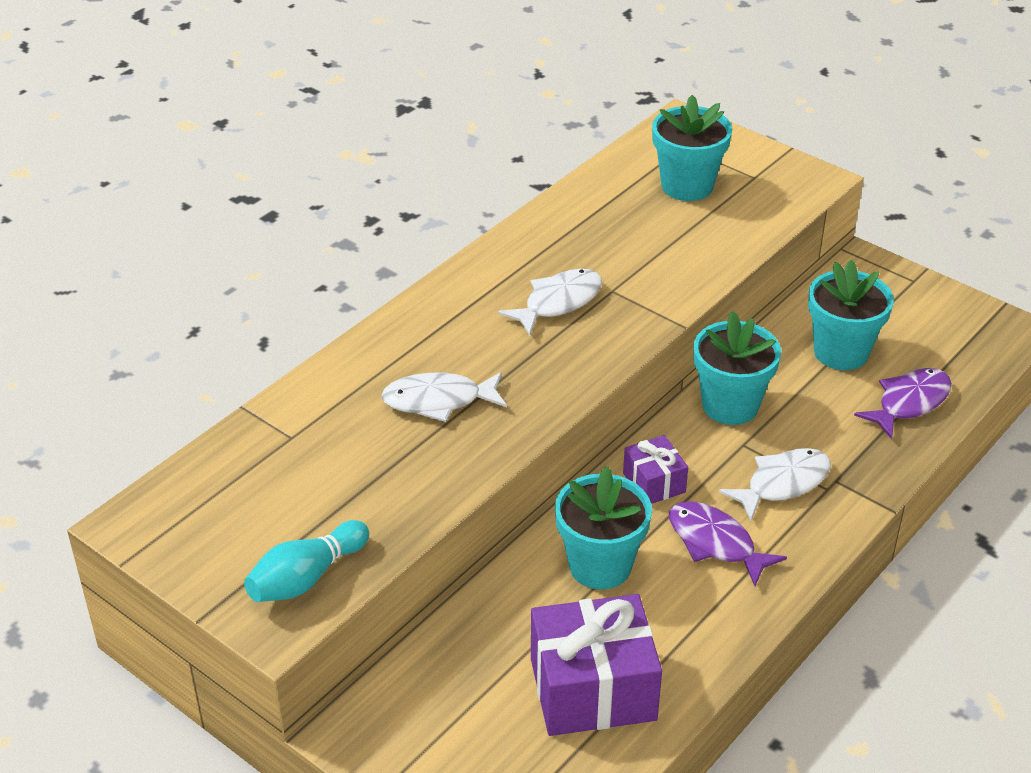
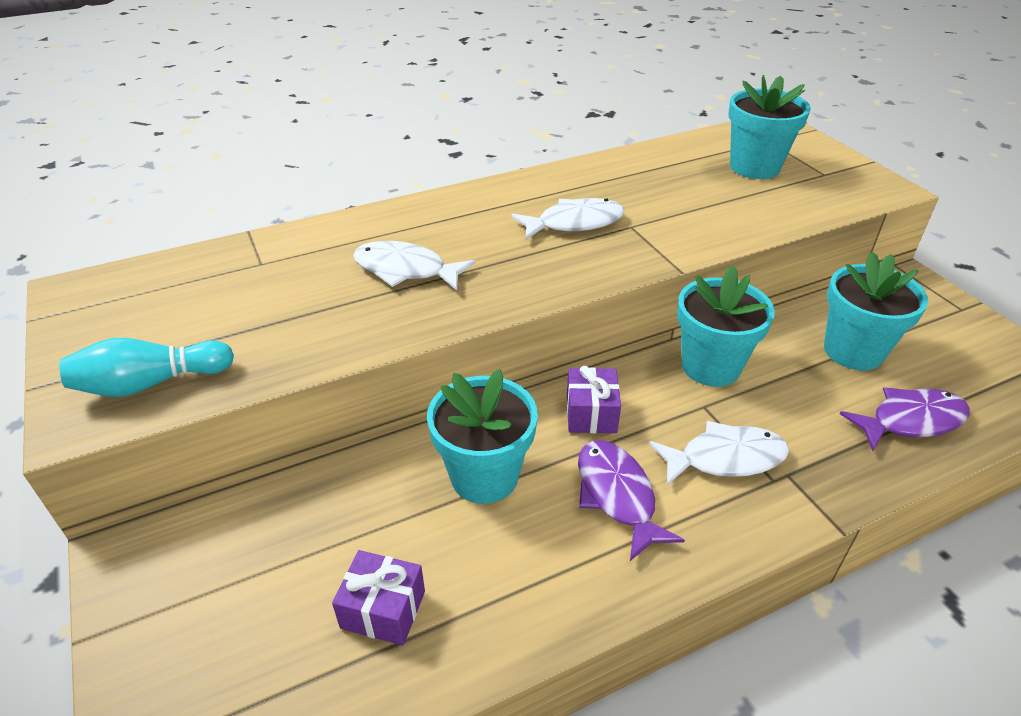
camera: 25 degrees right, 0 degrees up
(593, 689) = (383, 609): purple gift -> purple gift, size x0.52

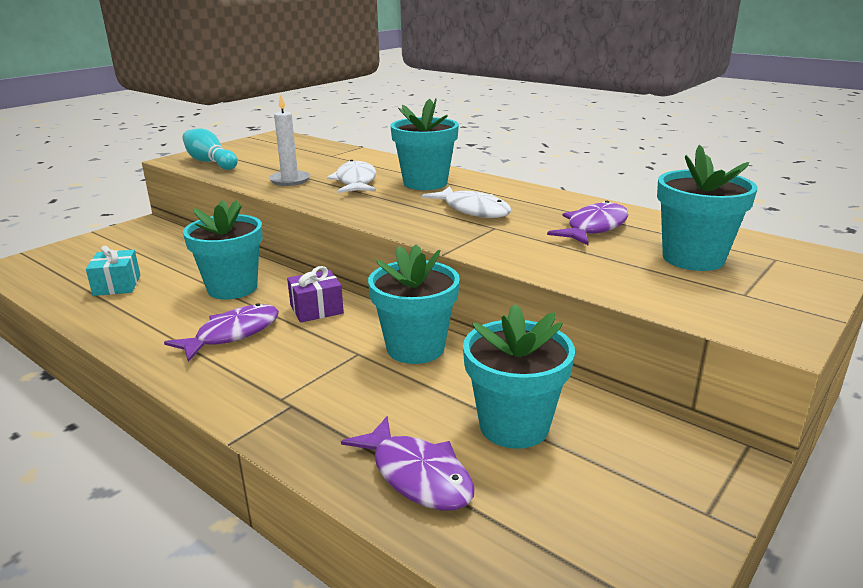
camera: 65 degrees right, 15 degrees down
(344, 320) = (290, 180): none -> white candle
(383, 609) = (117, 285): purple gift -> turquoise gift
(459, 226) = (425, 183): none -> turquoise flower pot
(665, 181) = (594, 228): none -> purple fish
(725, 458) = (296, 371): white fish -> none

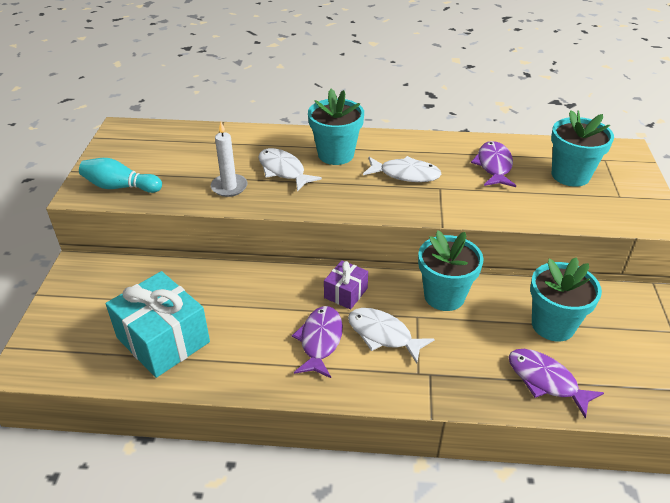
camera: 35 degrees left, 15 degrees up
(117, 285) = (163, 340): turquoise gift -> turquoise gift, size x1.92
(232, 288) = (260, 301): turquoise flower pot -> none
(298, 353) = (383, 335): none -> white fish
(417, 475) = (546, 381): purple fish -> purple fish turned 150 degrees counterclockwise

